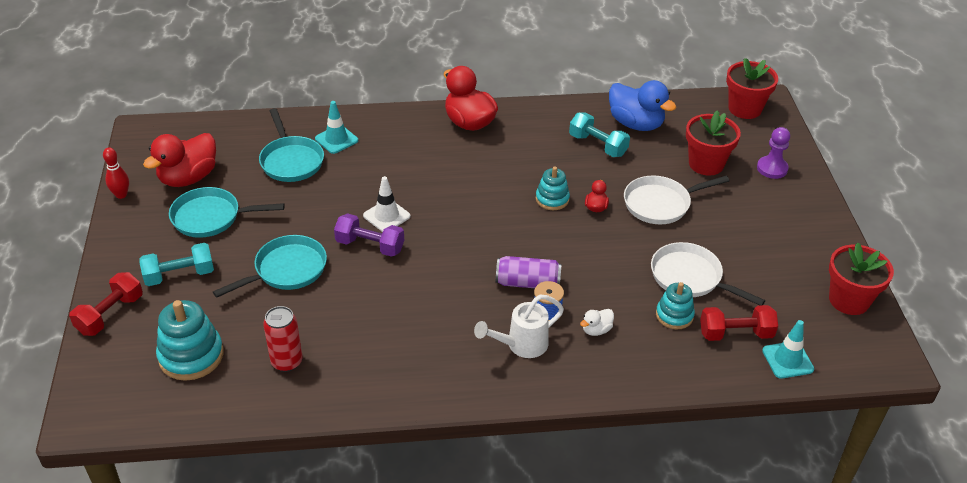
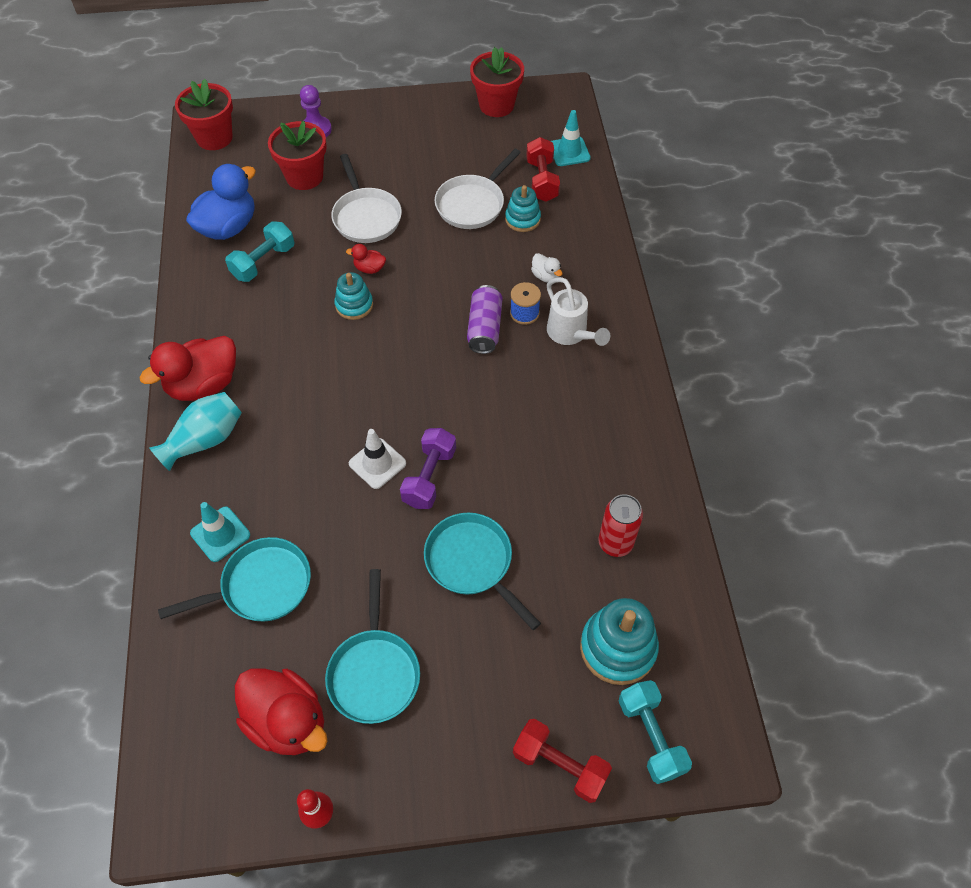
camera: 90 degrees left, 15 degrees up
(179, 275) = (485, 690): turquoise dumbbell -> turquoise dumbbell (651, 736)
(418, 127) = (205, 440): none -> turquoise vase

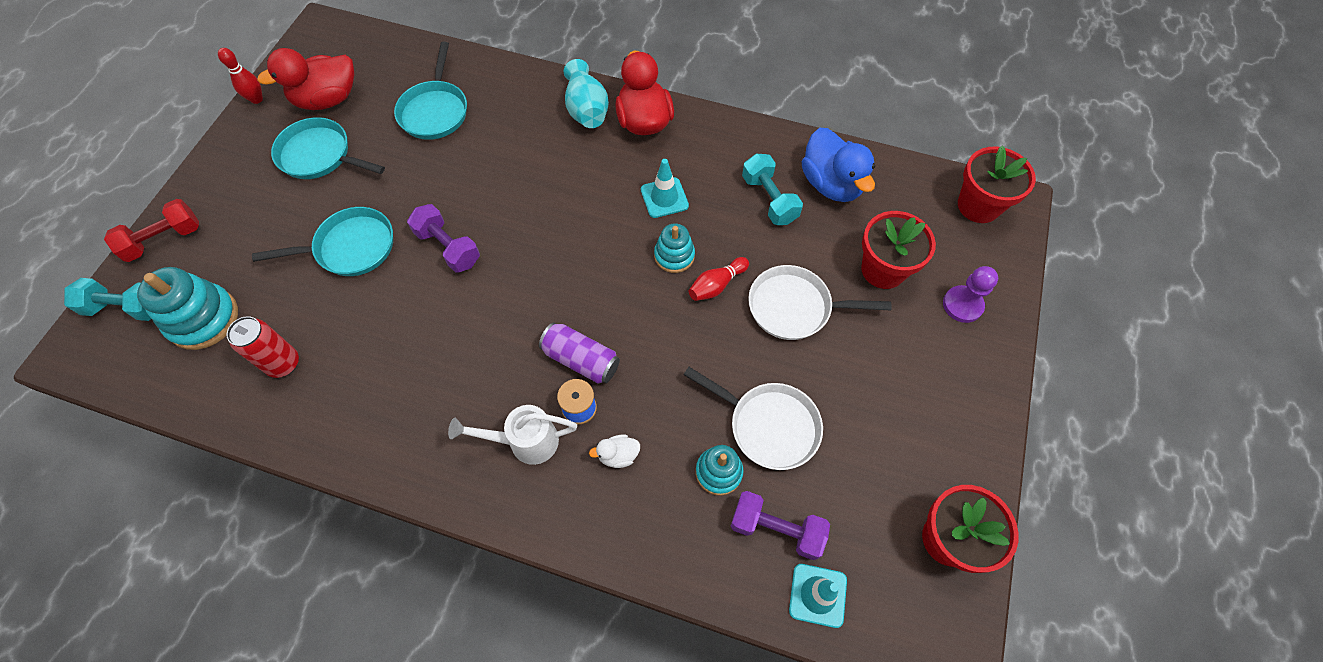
camera: 115 degrees right, 5 degrees up
(220, 534) = (494, 99): turquoise traffic cone -> turquoise traffic cone (664, 198)
(369, 268) = (716, 285): red duck -> red bowling pin
(377, 463) = (487, 215): white traffic cone -> none
(472, 204) = (768, 426): white pan -> white pan turned 150 degrees clockwise
(542, 180) = (776, 529): red dumbbell -> purple dumbbell

